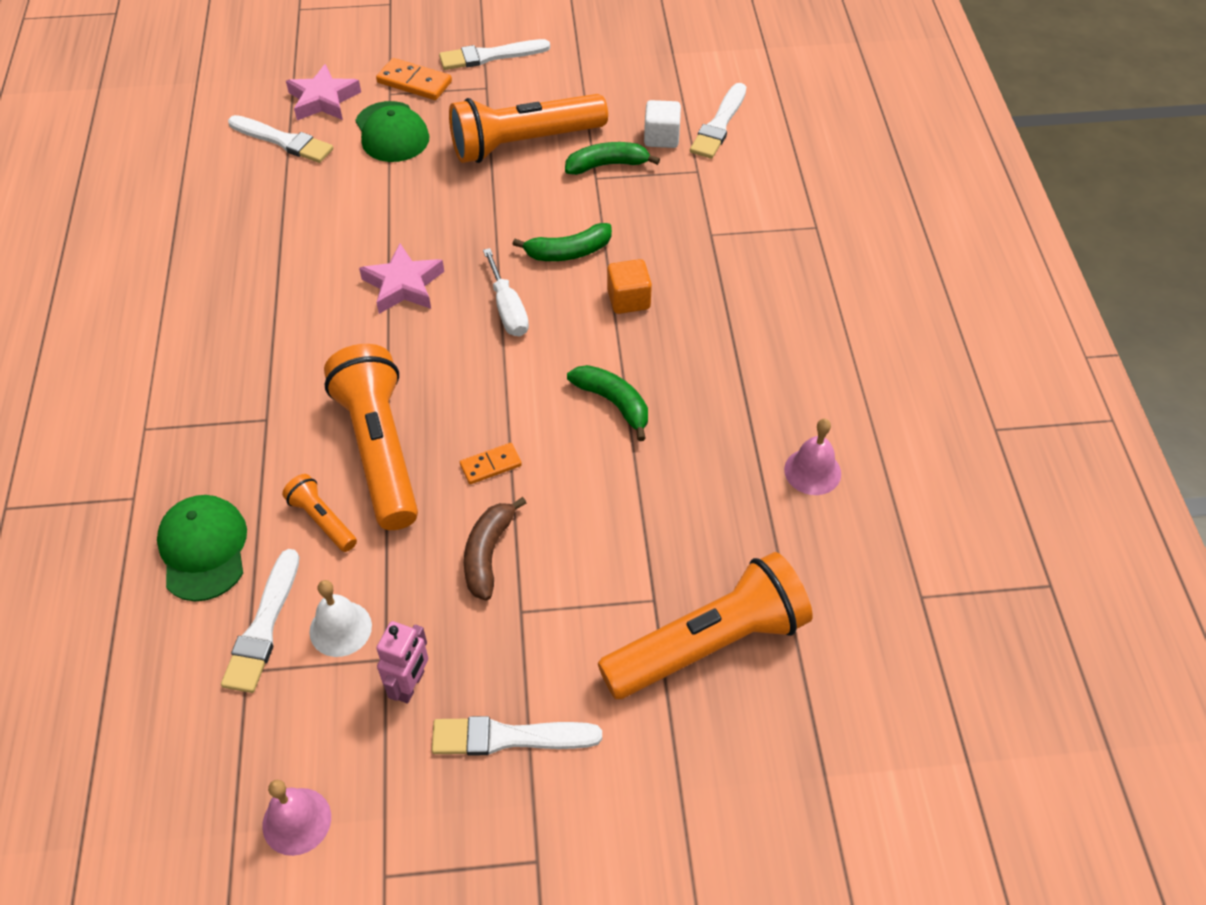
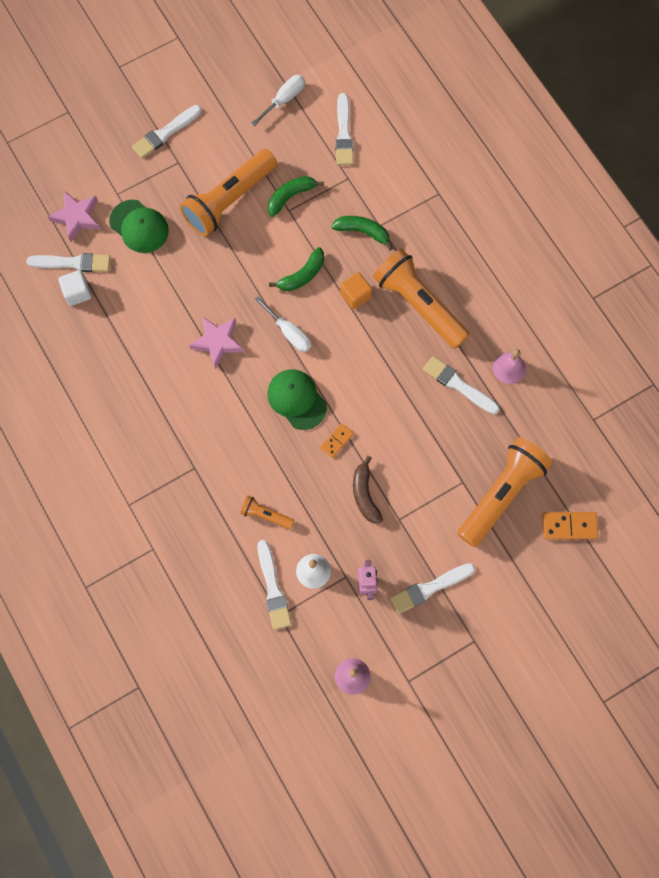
camera: 25 degrees left, 20 degrees up
(203, 549) = (212, 561): green cap -> green cap (297, 399)
(380, 450) = (270, 458): orange flashlight -> orange flashlight (419, 305)
(414, 82) = (128, 177): orange domino -> orange domino (569, 526)
(613, 403) = (382, 371): green banana -> green banana (363, 232)
(661, 69) = (284, 99): none -> white screwdriver
(661, 137) = (313, 159): white cube -> white cube (77, 293)
(719, 463) = (458, 385): none -> white brush

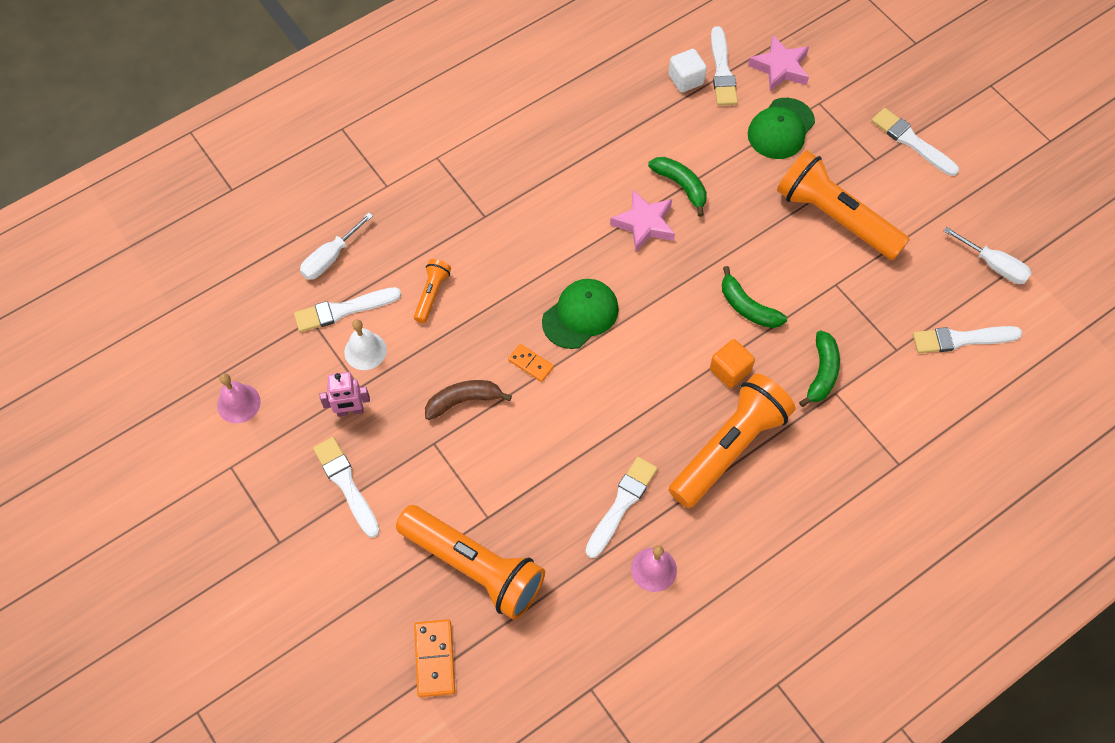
camera: 85 degrees right, 10 degrees down
(289, 333) = (667, 299): white screwdriver -> white screwdriver (330, 258)
(290, 196) = (855, 285): green banana -> green banana (681, 186)

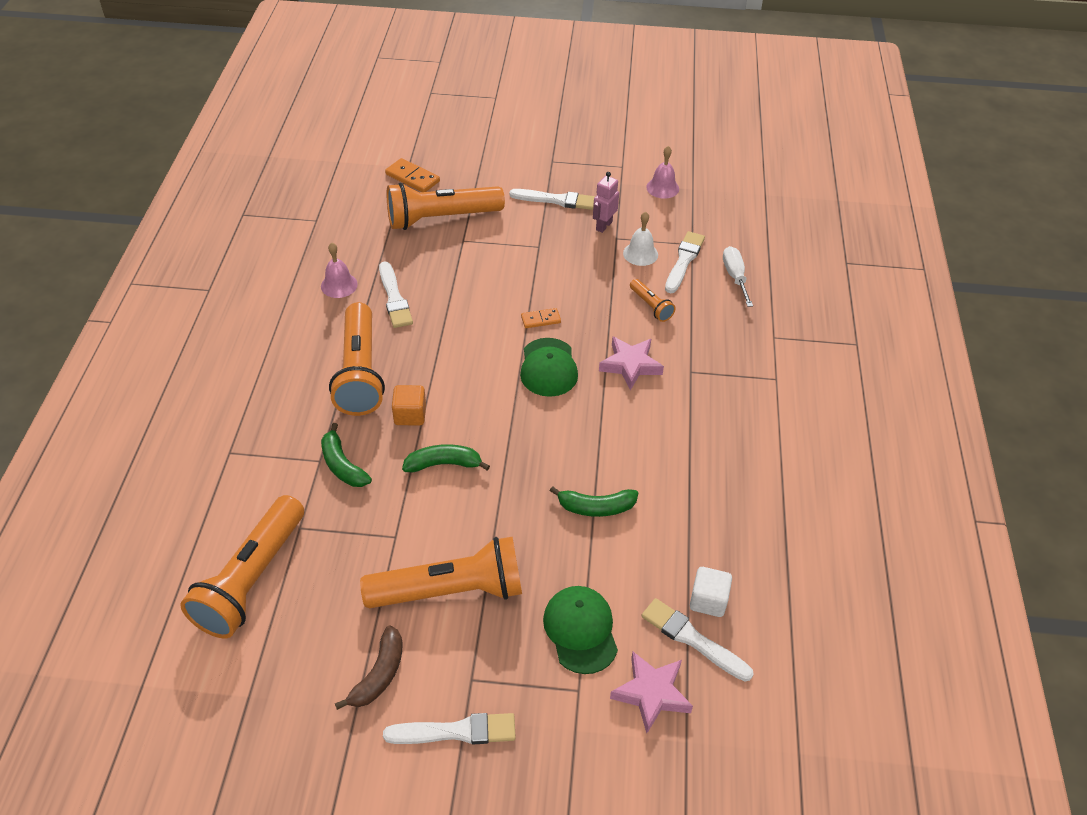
camera: 130 degrees right, 15 degrees down
(463, 401) = (551, 274): brown banana -> brown banana (379, 675)
(644, 224) = (585, 457): pink star -> pink star (630, 365)
(961, 339) = (251, 579): white brush -> orange flashlight
(994, 265) = (273, 671): white screwdriver -> none

